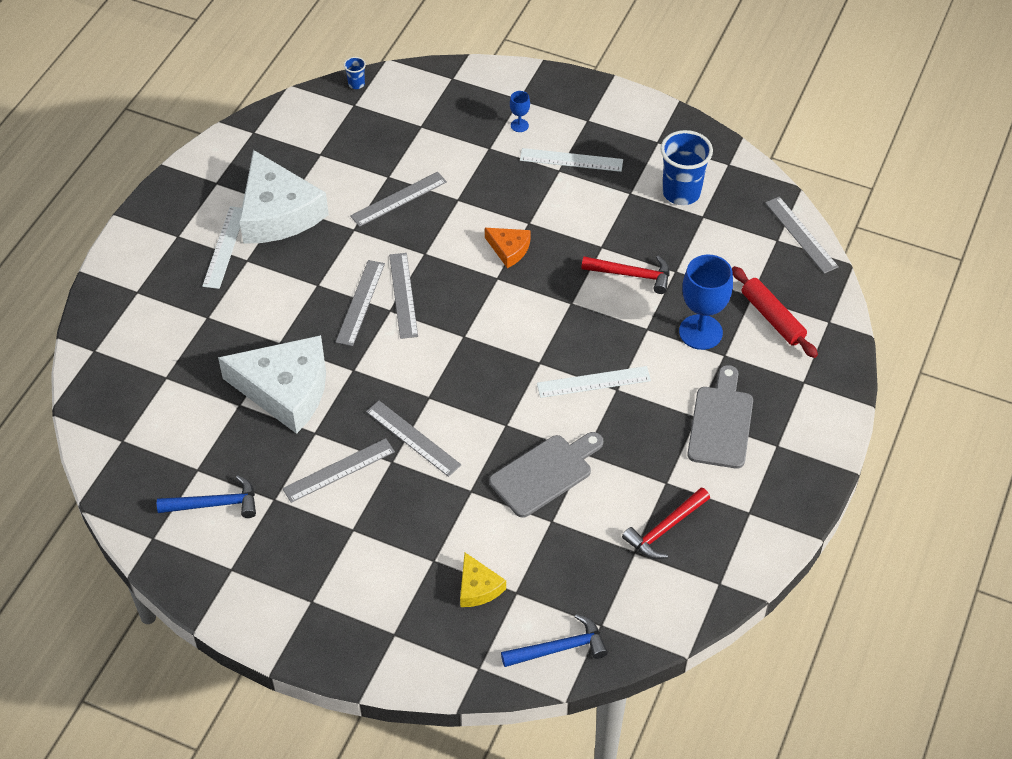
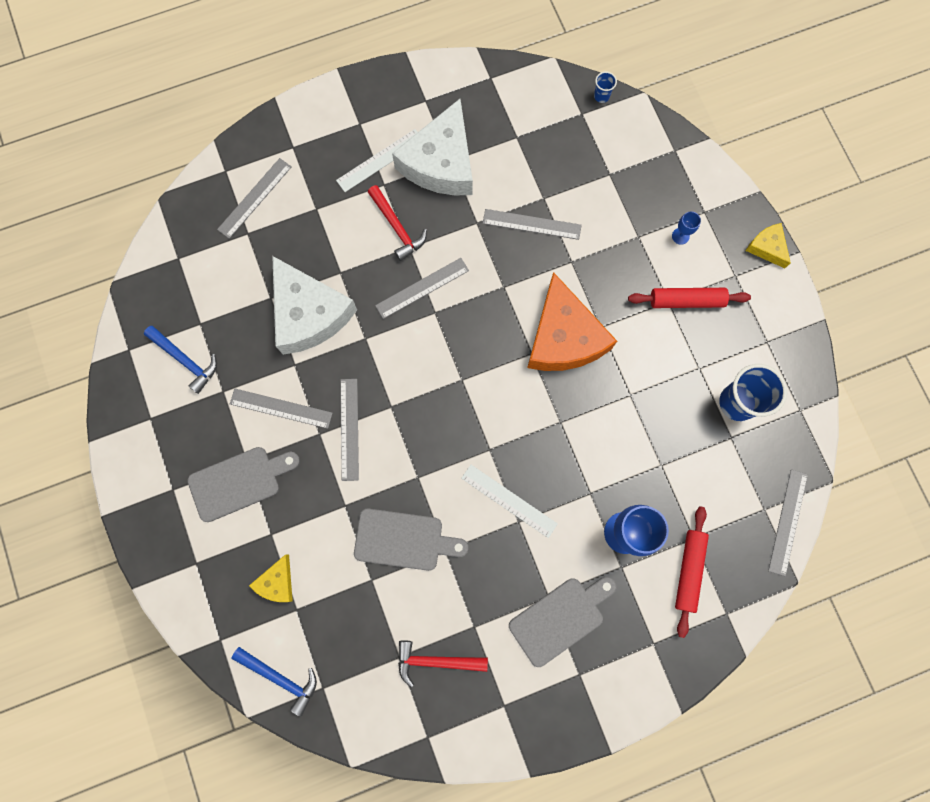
camera: 45 degrees right, 25 degrees up
(364, 548) = (239, 482): none -> grey cutting board
(403, 295) = (455, 308): grey ruler -> grey ruler (255, 198)
(509, 249) = (564, 337): orange cheese -> orange cheese, size x2.13
(571, 160) = (686, 300): white ruler -> red rolling pin
(589, 88) = (767, 247): none -> yellow cheese
(632, 275) = (627, 439): red hammer -> red hammer (397, 227)

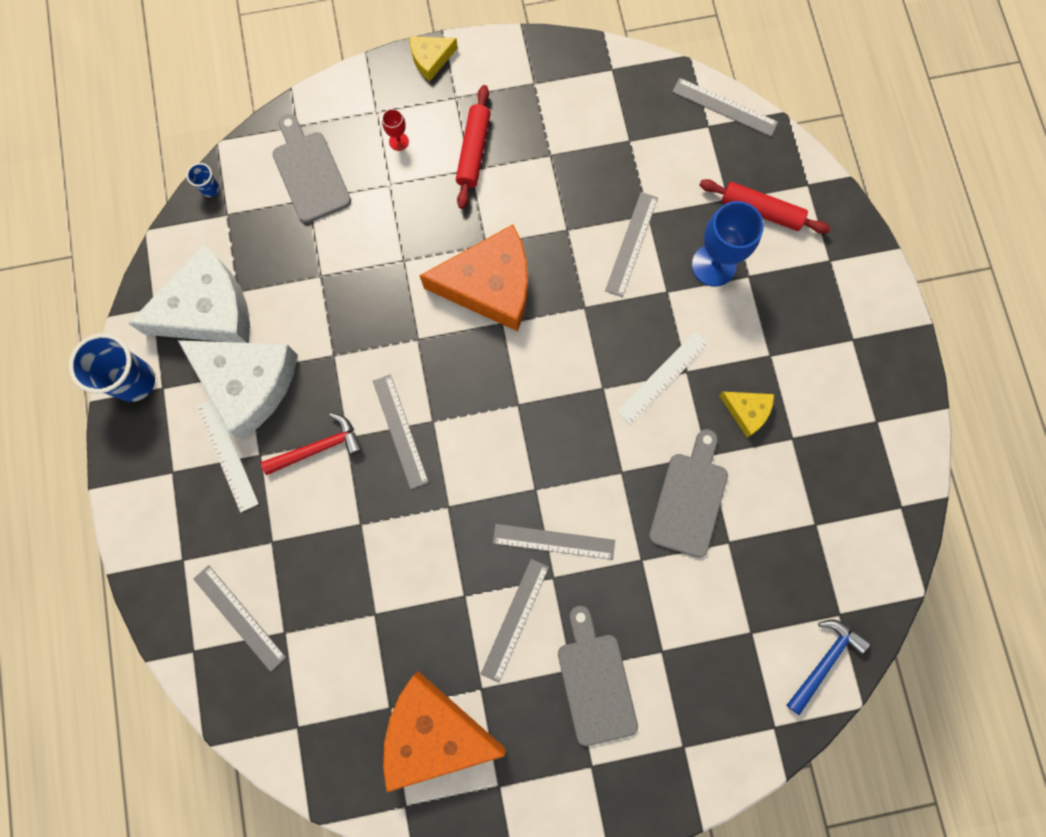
camera: 80 degrees left, 0 degrees up
(185, 360) = (433, 732): blue hammer -> orange cheese
(277, 582) = (717, 651): yellow cheese -> yellow cheese (747, 411)
(309, 313) = (404, 570): white cheese -> white cheese (208, 310)
(436, 661) = (824, 485): red hammer -> none
(531, 224) = (349, 295): grey ruler -> grey ruler (631, 244)
(560, 618) = (794, 347): grey cutting board -> grey cutting board (310, 173)
(680, 236) = (399, 141): blue goblet -> red goblet
(737, 402) = (594, 126): blue cup -> blue cup (134, 381)

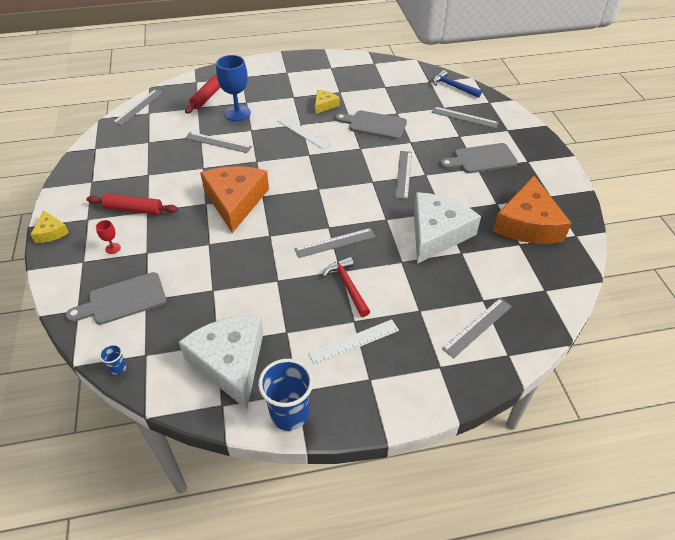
camera: 90 degrees left, 30 degrees down
(248, 383) = (296, 331): white cheese -> white cheese (437, 233)
(515, 620) = (452, 189): grey ruler -> grey ruler (464, 117)

